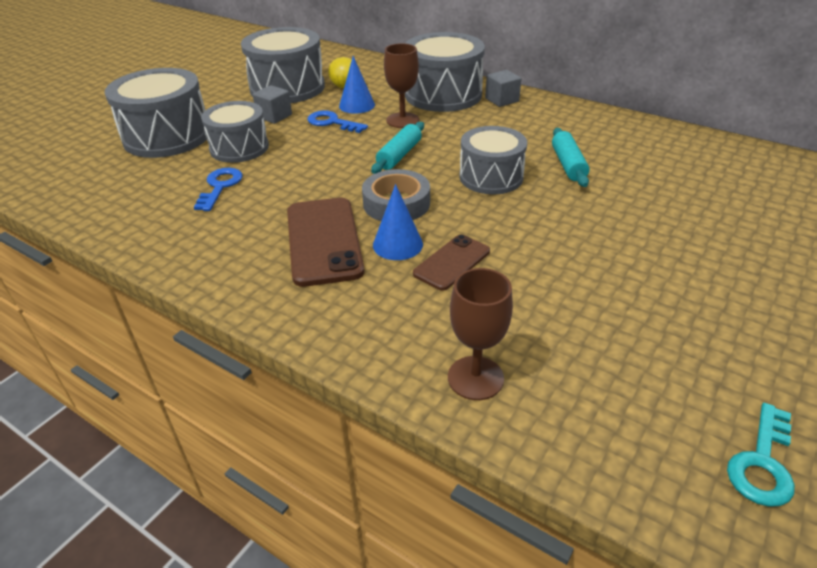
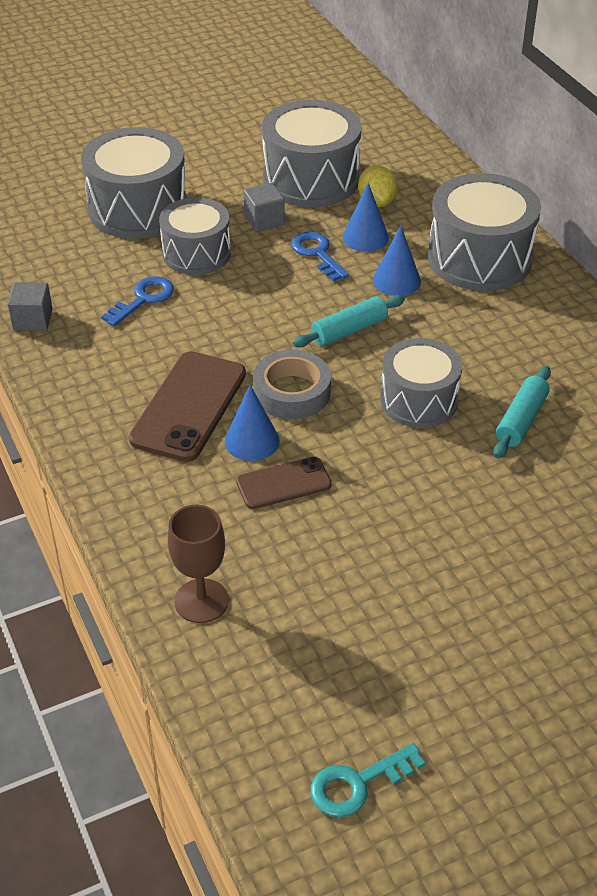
camera: 30 degrees right, 5 degrees up
(402, 120) = (396, 280): brown goblet -> blue cone
(502, 100) = (542, 294): grey cube -> grey cube (33, 320)

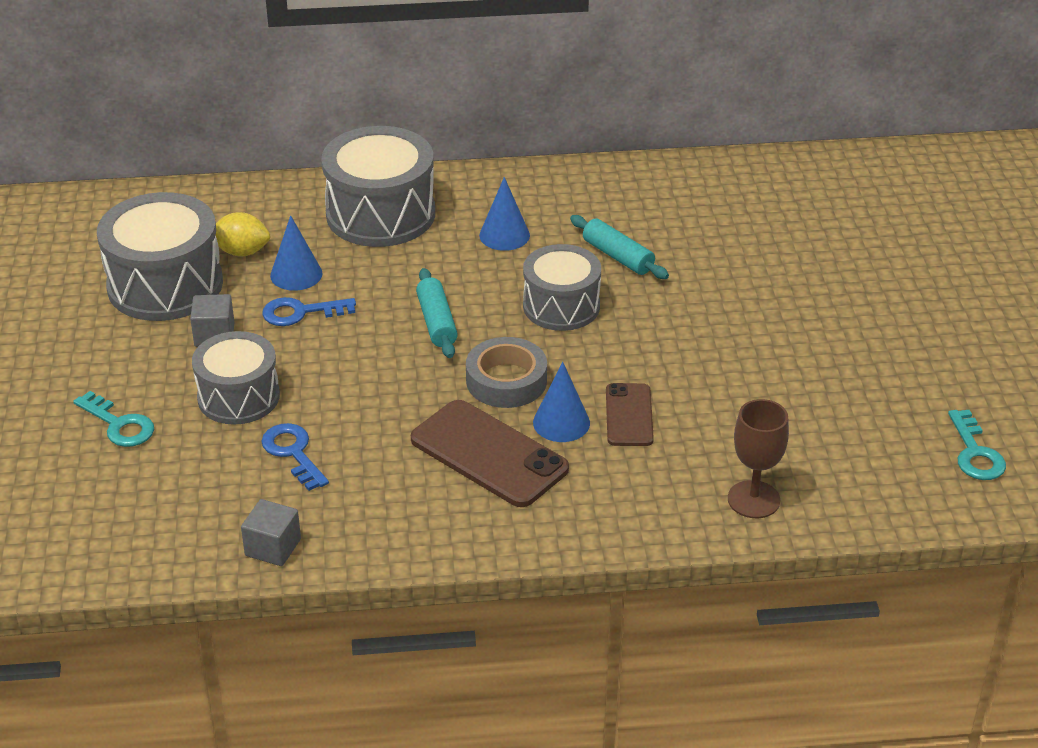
camera: 70 degrees left, 5 degrees down
(138, 209) = (119, 425): grey drum -> turquoise key
(396, 280) = (380, 273): blue cone -> blue cone (504, 235)

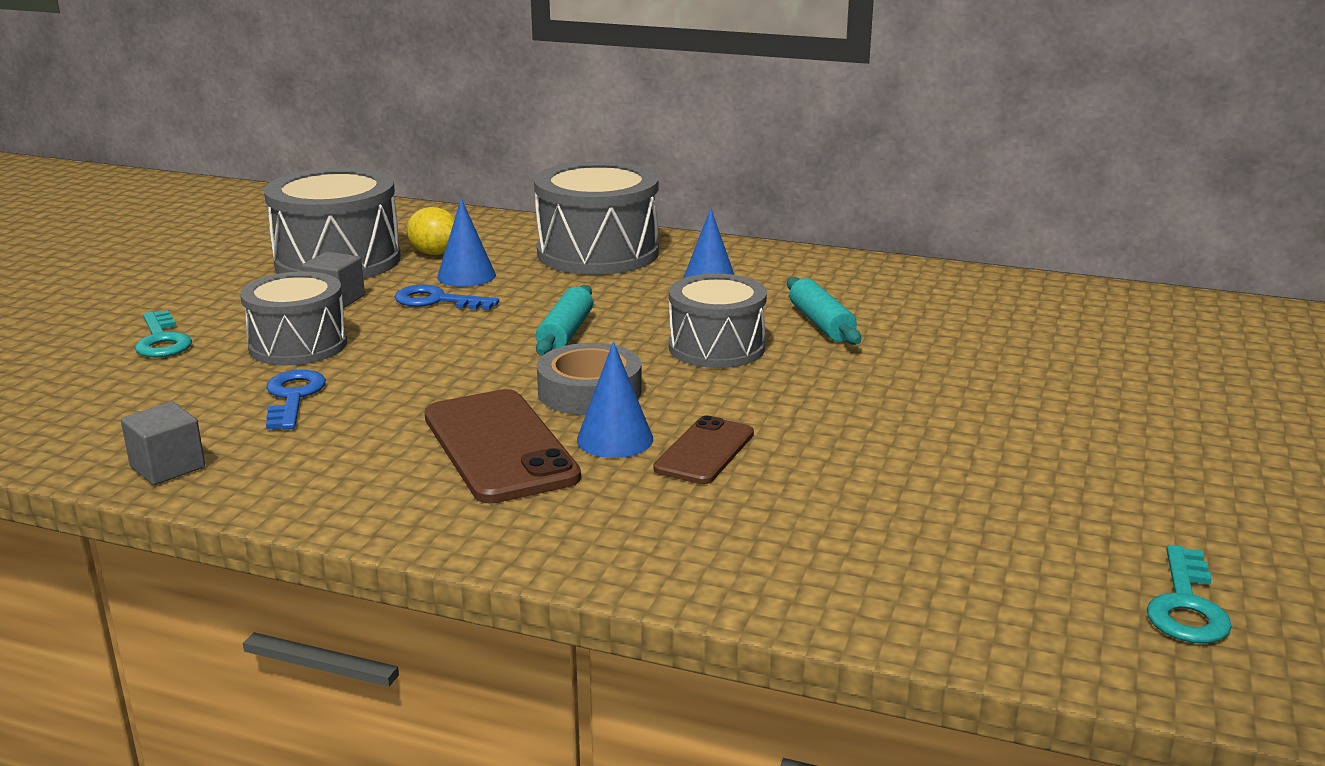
camera: 25 degrees right, 15 degrees down
(753, 499) = (795, 572): brown goblet -> none

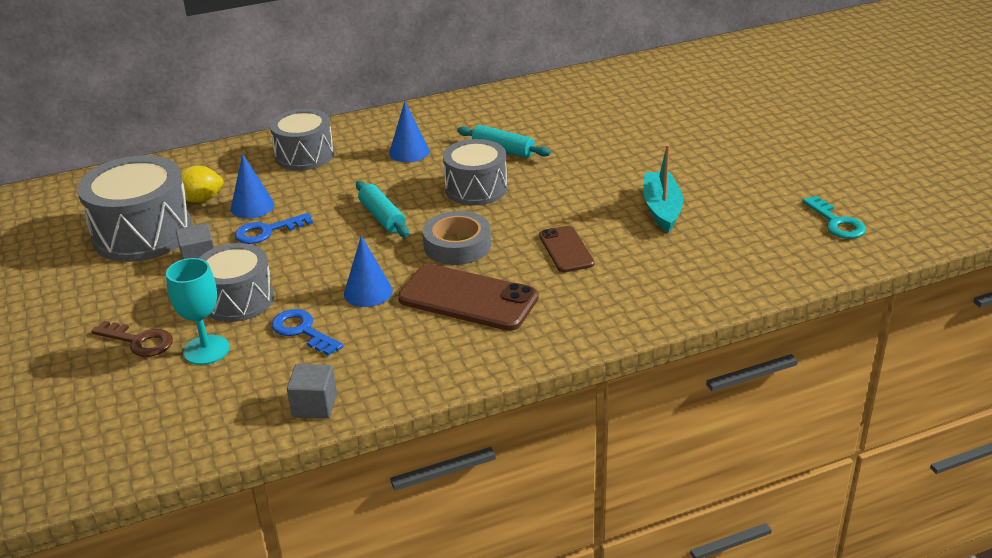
camera: 40 degrees left, 10 degrees up
(162, 340) = (139, 341): turquoise key -> brown key
(191, 373) = (206, 350): none -> turquoise goblet
(598, 253) = (304, 155): grey drum -> grey drum, size x0.66
(615, 439) = (515, 265): blue cone -> blue cone (368, 292)
(917, 464) = (662, 209): none -> turquoise boat

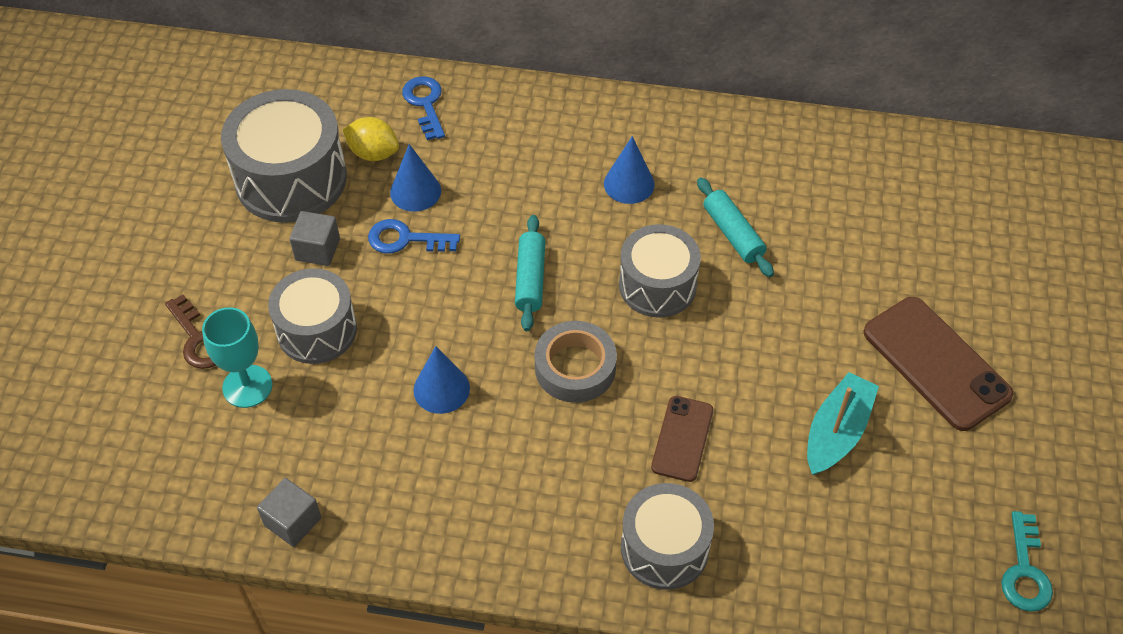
camera: 30 degrees right, 20 degrees up
(302, 331) = (346, 410): blue key -> blue key (425, 104)
(304, 155) = (517, 133): grey drum -> grey drum (664, 548)
(468, 298) = (530, 456): brown phone -> brown phone (936, 363)

